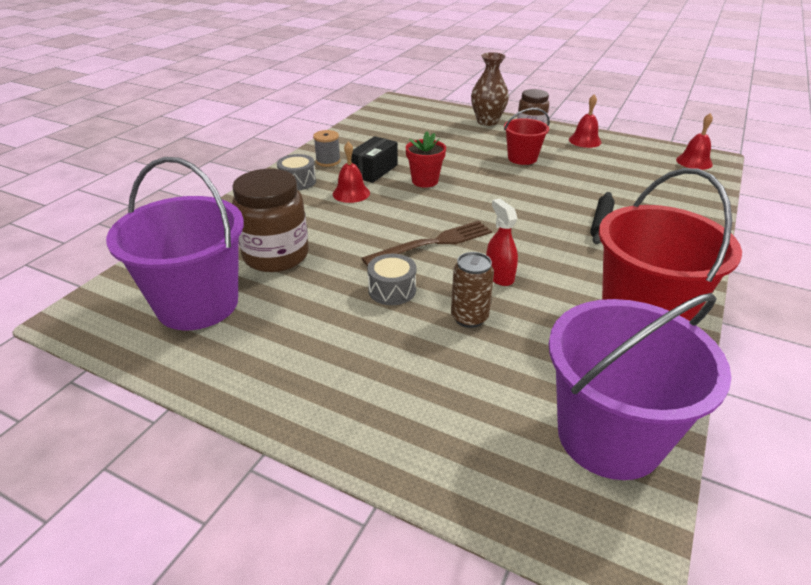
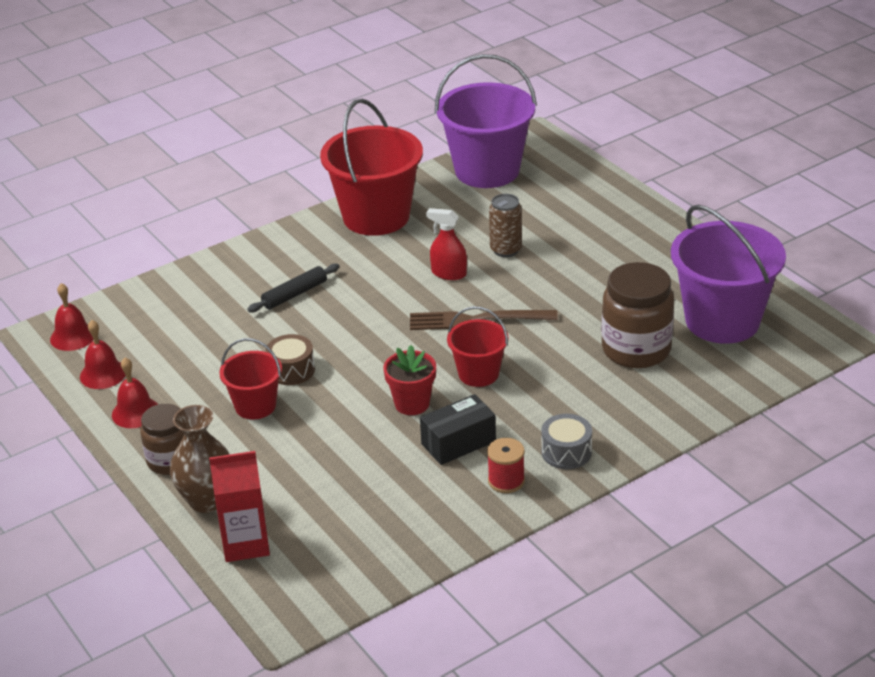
camera: 150 degrees left, 0 degrees up
(328, 161) = (506, 481): grey spool -> red spool
(351, 193) = (513, 411): red bell -> red bell (103, 374)
(392, 290) = (549, 287): grey drum -> none
(395, 208) = (478, 374): none -> red bucket
(446, 114) = (245, 543): none -> red carton
(499, 276) = (448, 273): red spray bottle -> red spray bottle turned 105 degrees clockwise
(528, 179) = (291, 370): none -> brown drum

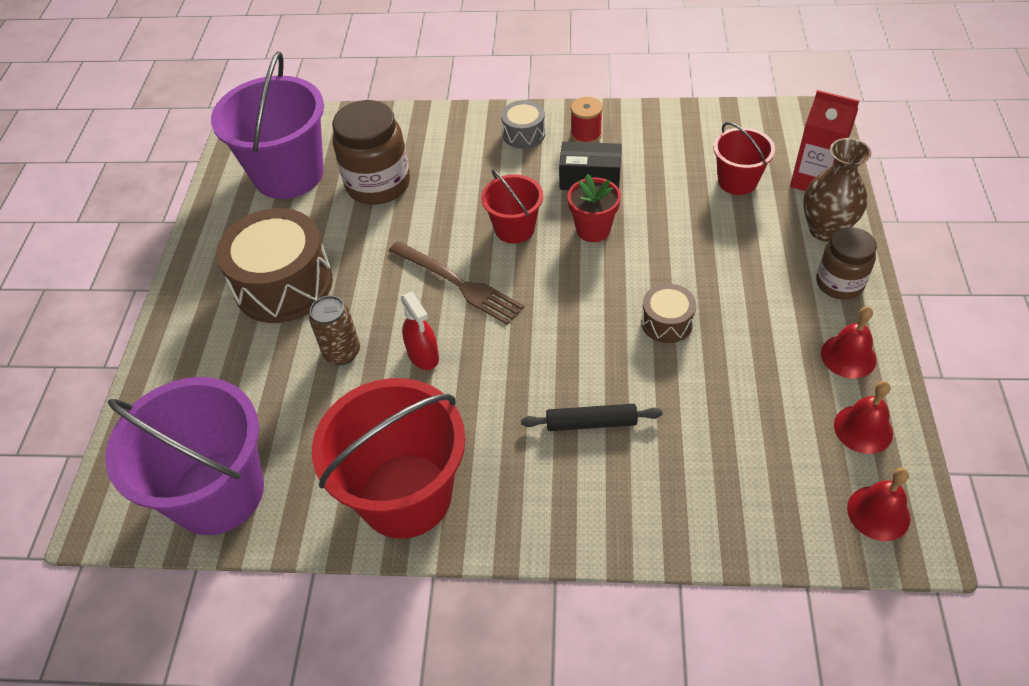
camera: 140 degrees left, 15 degrees up
(255, 406) = (727, 300): red bucket -> red bucket (737, 181)
(604, 260) = (283, 284): none -> brown drum

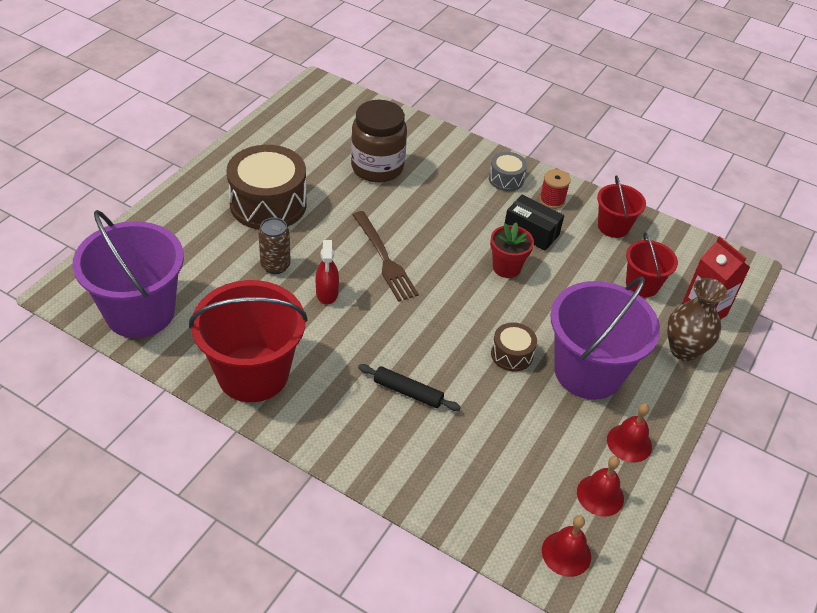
camera: 20 degrees right, 5 degrees down
(288, 174) = (321, 133): purple bucket -> purple bucket (588, 372)
(514, 229) = (450, 241): red bucket -> red bucket (613, 226)
(839, 283) = (663, 391): brown jar -> none

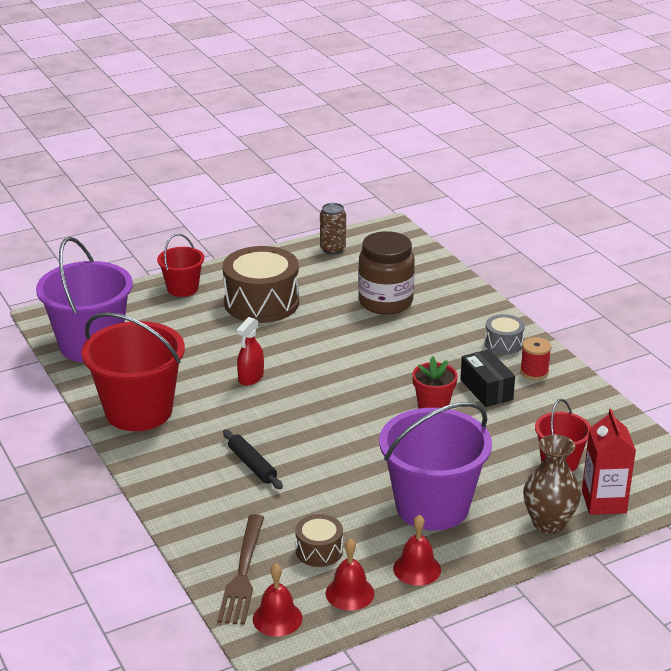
camera: 35 degrees right, 15 degrees down
(275, 265) = (226, 346): brown can -> brown can (333, 249)
(384, 259) = (325, 369): brown fork -> brown fork (243, 573)
(512, 354) = (372, 471): brown drum -> brown drum (319, 550)
(613, 226) = (578, 410): red bucket -> red bucket (182, 288)

